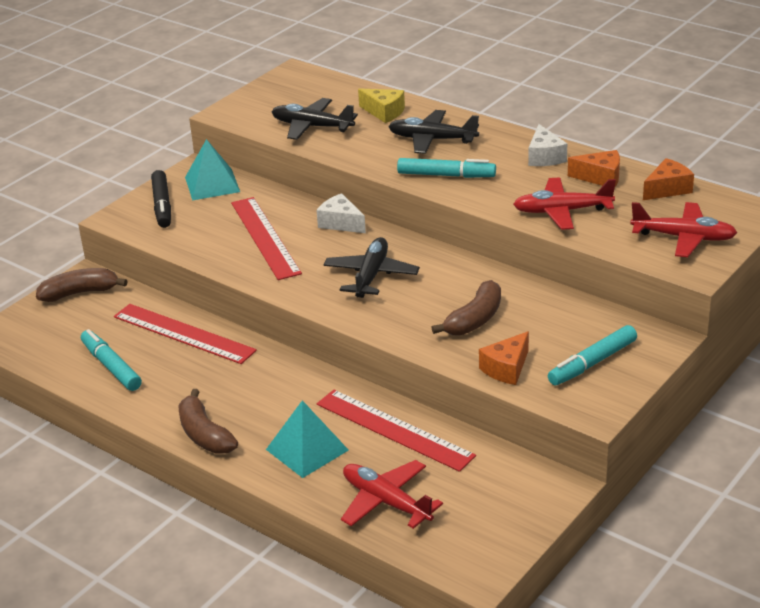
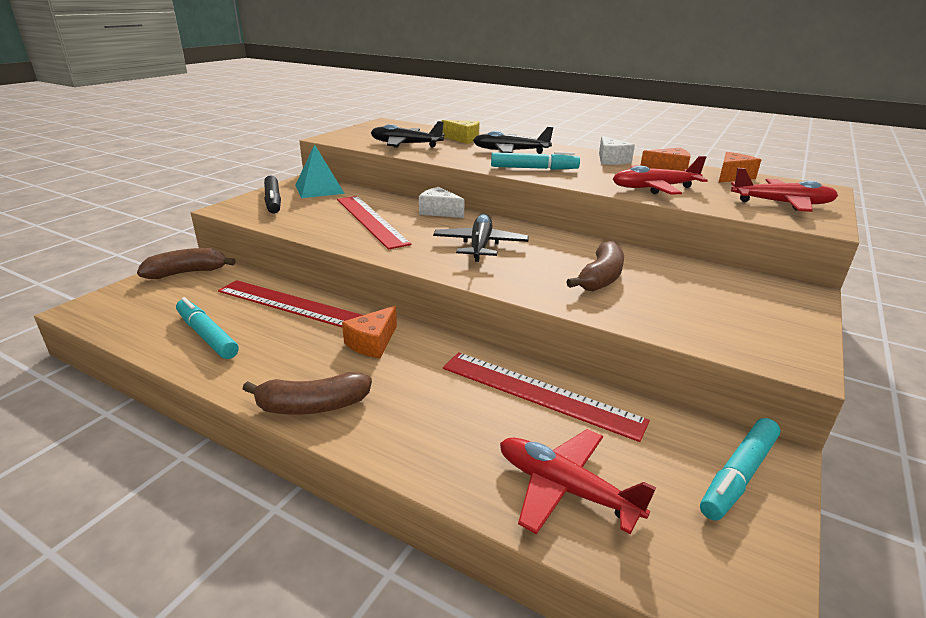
camera: 10 degrees left, 5 degrees down
(204, 434) = (312, 406): brown banana -> brown banana turned 60 degrees counterclockwise
(307, 449) = (442, 420): turquoise pyramid -> none
(506, 368) = (663, 320): orange cheese -> orange cheese (372, 343)
(592, 363) = (750, 313): turquoise marker -> turquoise marker (738, 475)

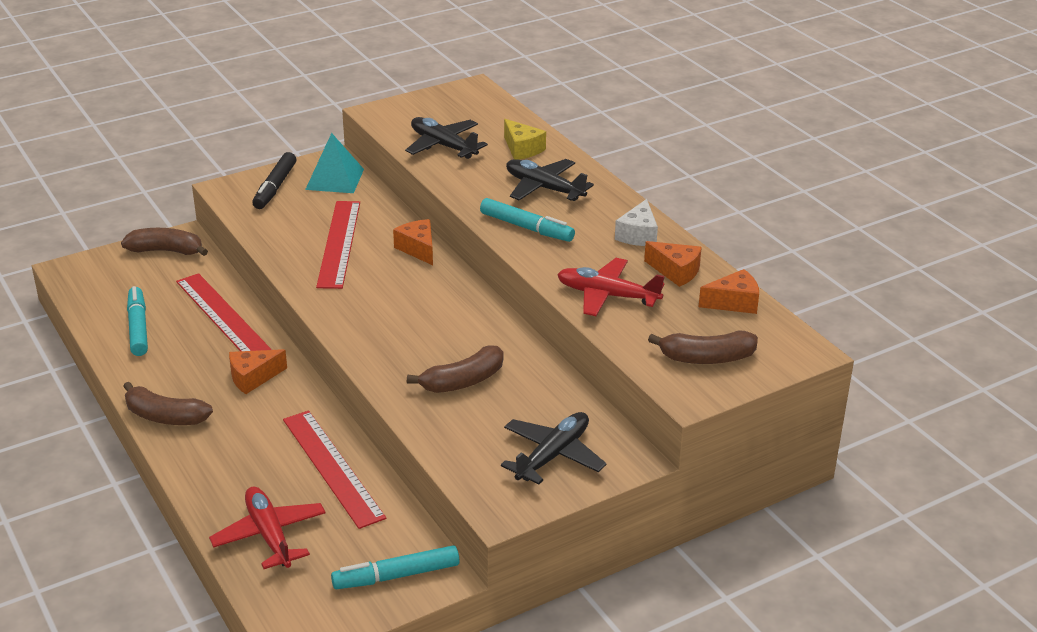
camera: 30 degrees right, 5 degrees up
(439, 212) = (418, 249): white cheese -> orange cheese
(480, 245) = (403, 308): black plane -> black plane (553, 455)
(782, 204) = (706, 358): red plane -> brown banana

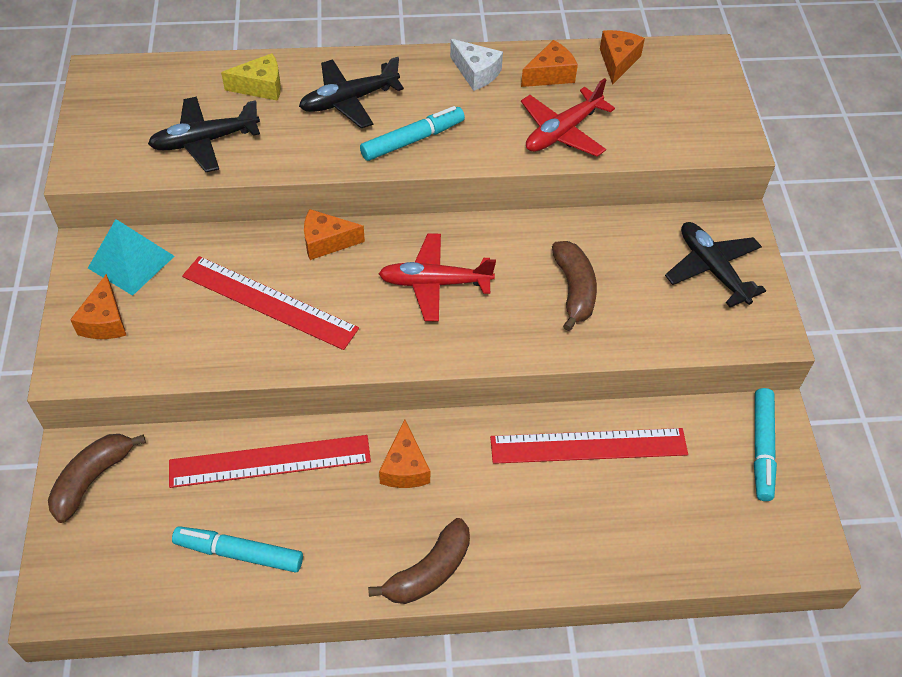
camera: 65 degrees left, 20 degrees up
(269, 535) = (667, 531): red plane -> red plane (434, 283)
(275, 187) = (105, 321): black marker -> orange cheese
(706, 358) = (689, 111): brown banana -> none

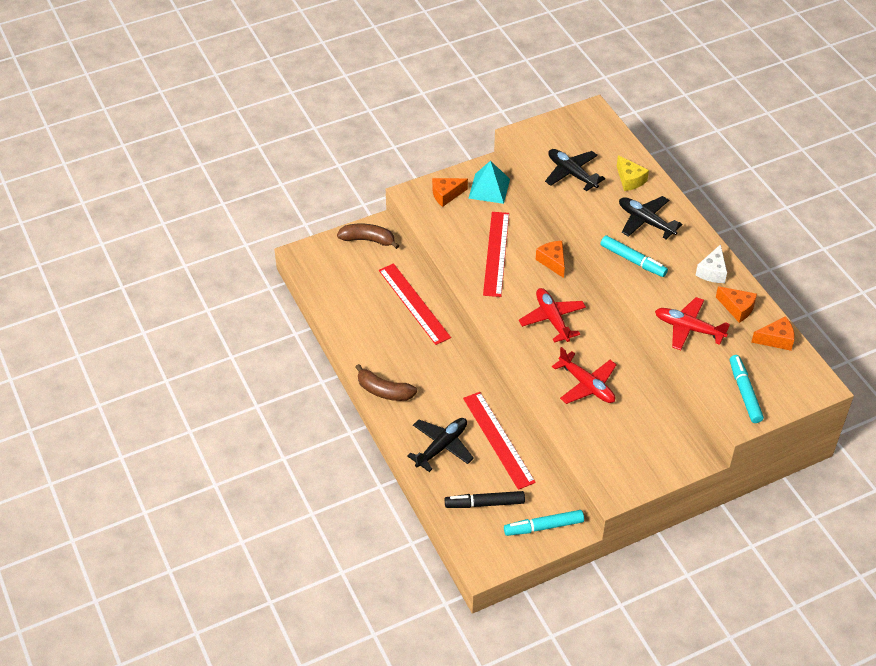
camera: 70 degrees right, 5 degrees down
(239, 553) = (357, 311): turquoise marker -> turquoise marker (744, 392)
(405, 467) = (440, 361): orange cheese -> none
(574, 290) = (587, 385): brown banana -> red plane
(700, 508) = (484, 503): none -> black marker
(712, 269) = (647, 451): black plane -> black plane (442, 446)

